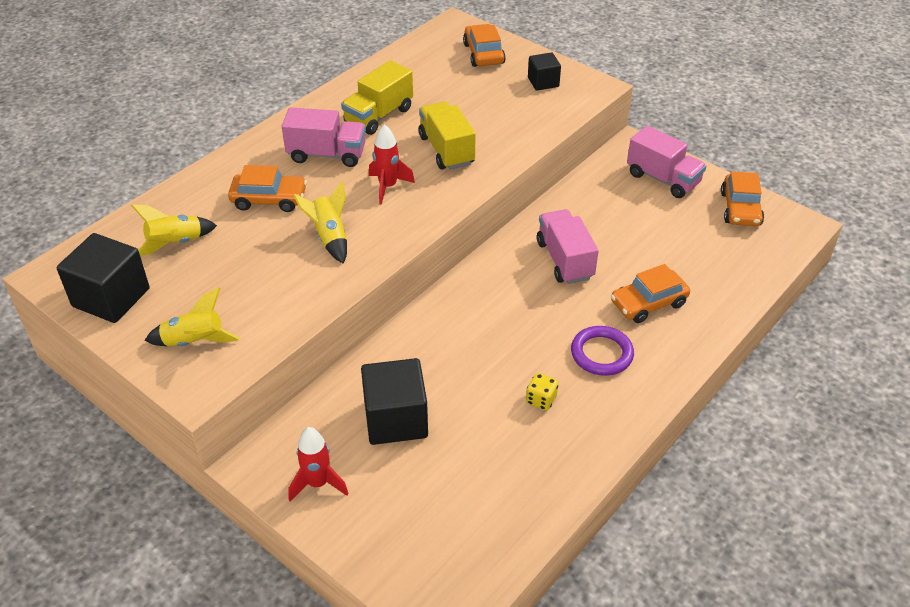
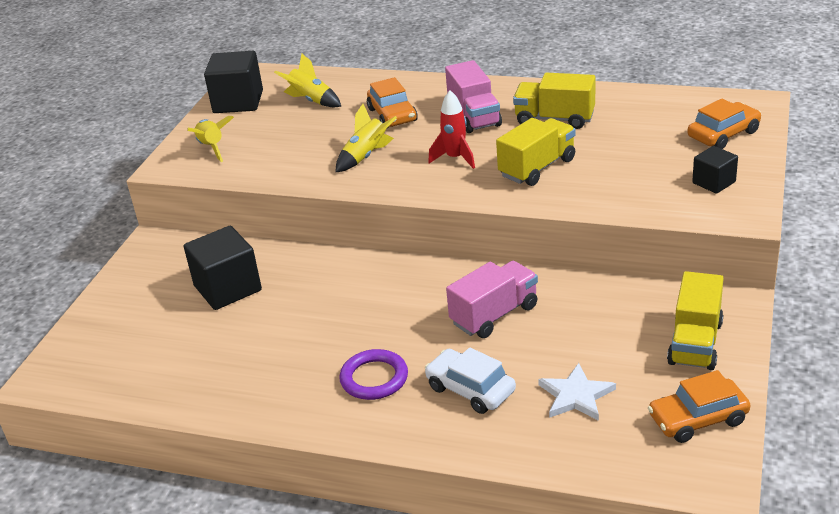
camera: 70 degrees right, 10 degrees down
(318, 483) = (145, 276): red rocket -> none
(541, 400) = (291, 359): yellow dice -> none
(648, 303) = (470, 389): orange car -> white car
(663, 179) = (695, 343): pink truck -> yellow truck
(686, 253) = (576, 395): none -> white star

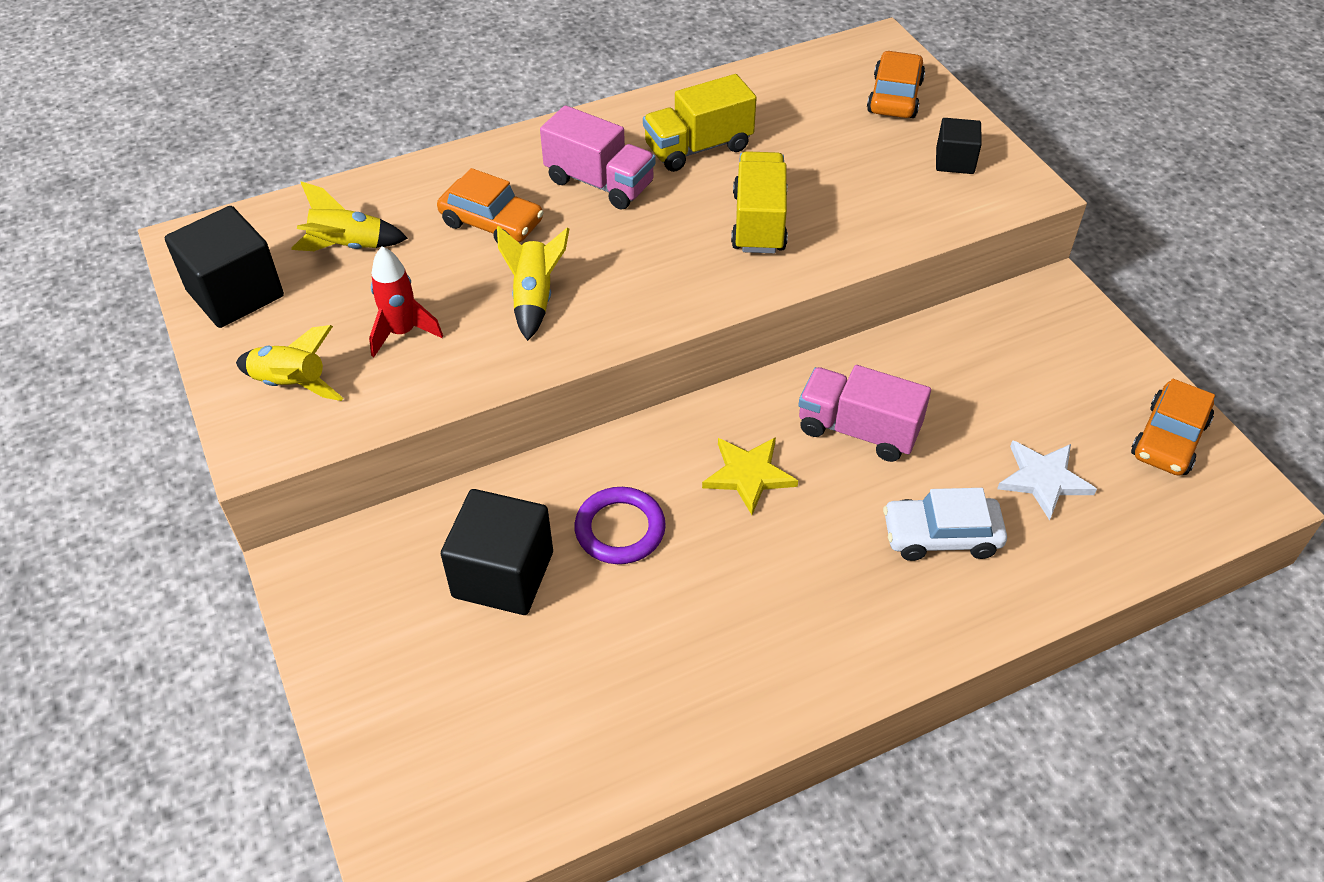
camera: 45 degrees left, 15 degrees up
(374, 378) = (829, 586): purple ring -> purple ring (620, 529)
(403, 306) = (749, 475): none -> yellow star
(455, 158) = (650, 251): red rocket -> red rocket (402, 332)
(494, 315) = (858, 430): pink truck -> pink truck turned 75 degrees counterclockwise
(695, 343) = (1074, 356): yellow truck -> none

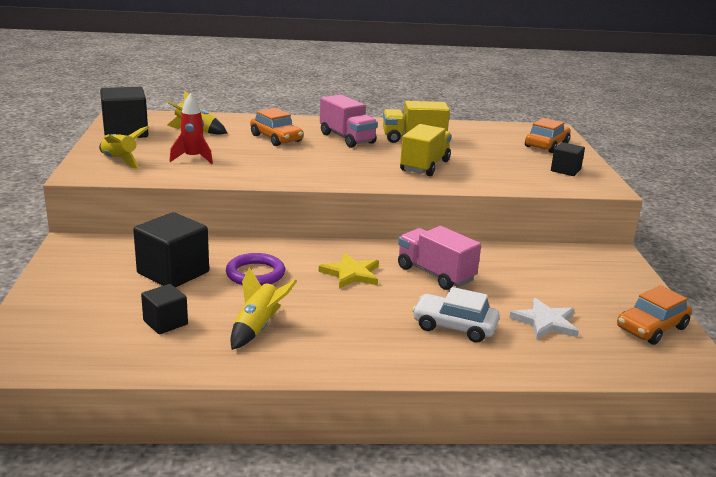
camera: 20 degrees right, 25 degrees down
(534, 298) = (273, 163): yellow rocket -> yellow rocket (258, 328)
(569, 689) = (165, 322): none -> black cube

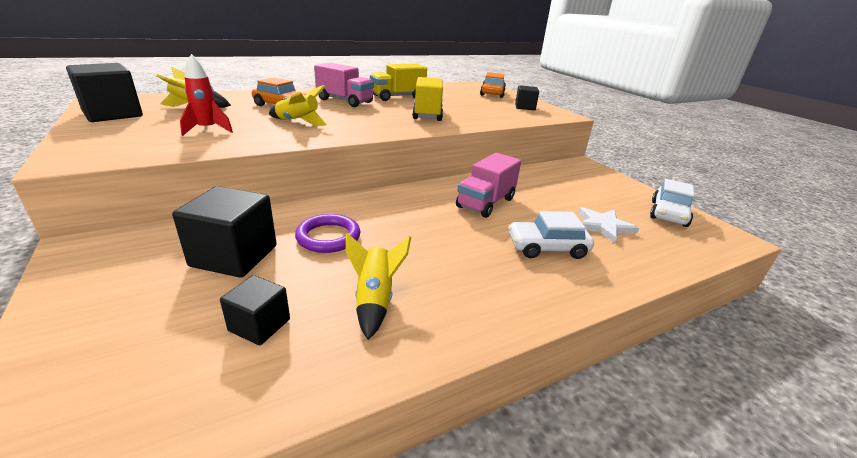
camera: 25 degrees left, 5 degrees up
(120, 161) = (118, 141): yellow rocket -> yellow rocket (298, 122)
(351, 274) = (419, 217): yellow star -> none
(435, 274) = (486, 203): pink truck -> pink truck turned 75 degrees counterclockwise
(651, 328) = (668, 213): orange car -> white car

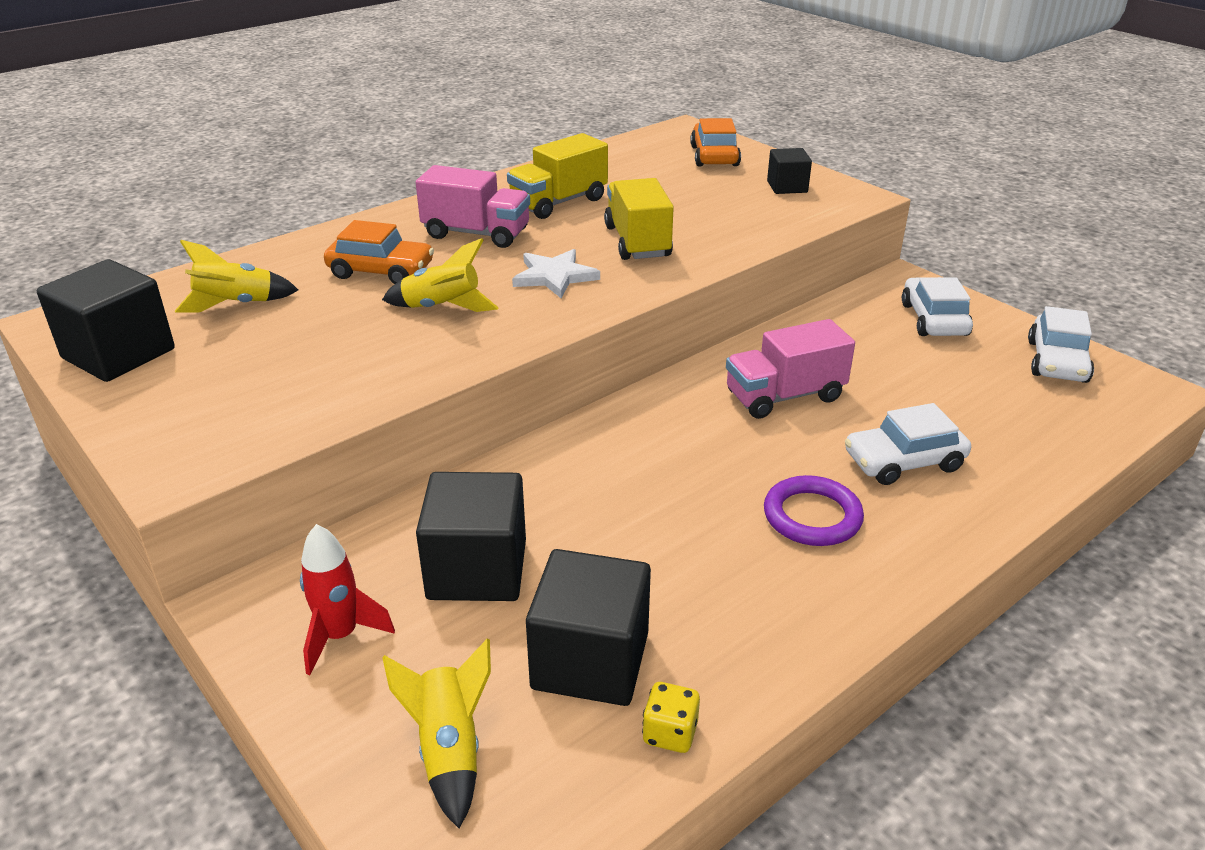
camera: 10 degrees left, 5 degrees up
(207, 130) = (315, 359): red rocket -> red rocket (340, 636)
(259, 325) = (590, 661): black cube -> black cube, size x1.75
(277, 391) = (670, 733): none -> yellow dice
(328, 237) = (588, 509): purple ring -> purple ring (812, 516)
(375, 300) = (713, 594): yellow rocket -> yellow rocket (449, 750)
(486, 203) = (784, 396): pink truck -> pink truck turned 45 degrees clockwise
(594, 183) = (934, 319): none -> white car
(603, 226) = (970, 405): white star -> white star (554, 276)

